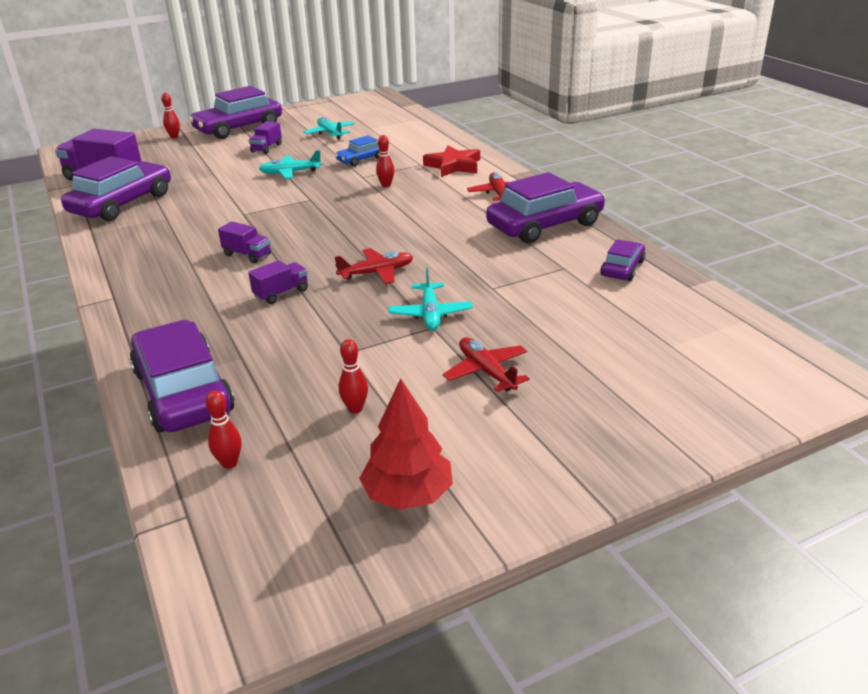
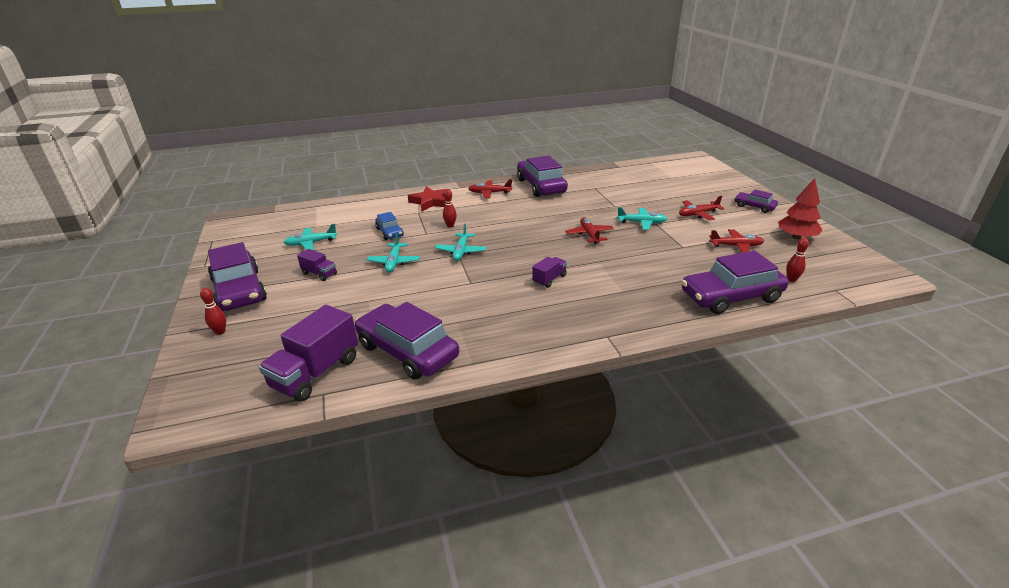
camera: 80 degrees left, 0 degrees up
(281, 293) = (611, 266): purple truck -> none
(317, 200) = (461, 251): none -> turquoise plane
(355, 409) = (736, 246): red bowling pin -> red plane
(622, 268) = (599, 176): purple car -> purple car (754, 207)

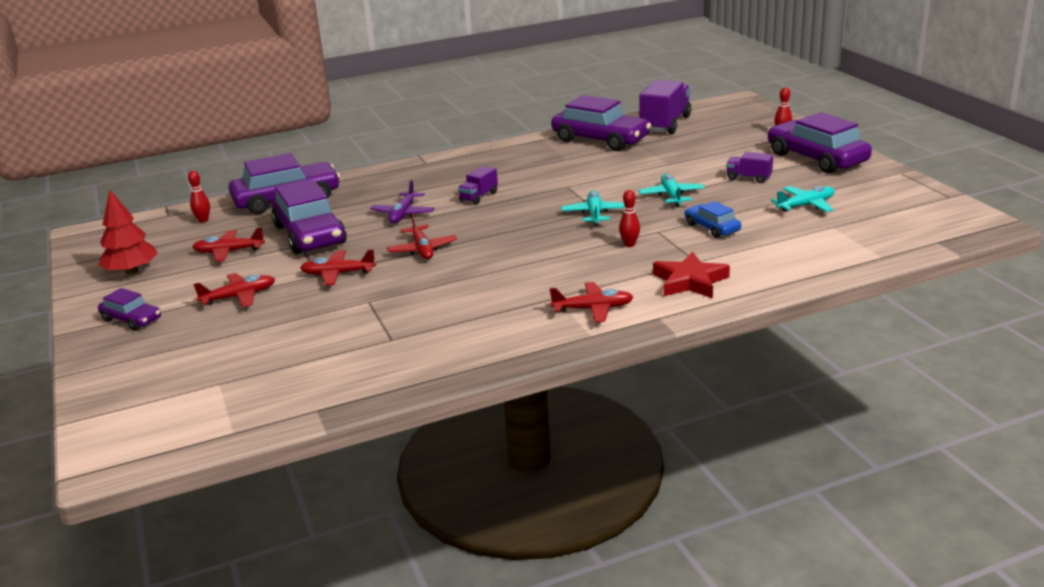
camera: 175 degrees right, 5 degrees down
(541, 186) = (497, 334): purple car -> purple car (310, 235)
(612, 267) = (403, 214): none -> purple plane
(642, 223) = (338, 274): turquoise plane -> red plane

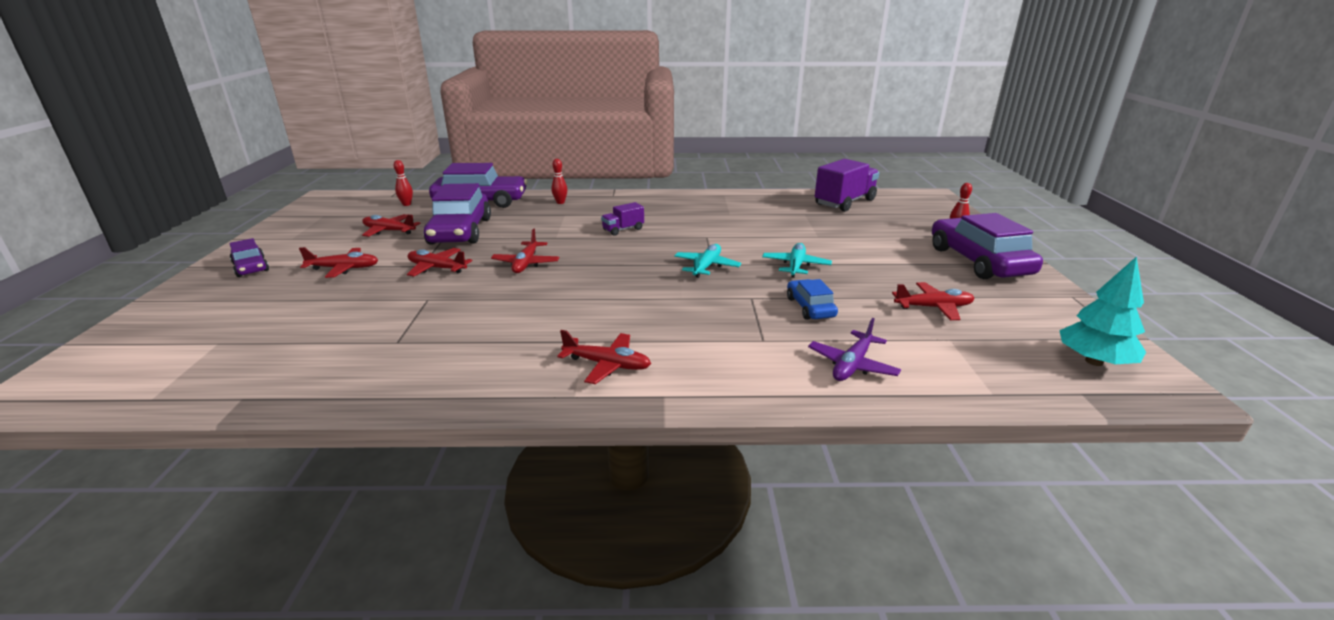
camera: 20 degrees right, 0 degrees up
(132, 271) = (309, 230): red tree -> none
(403, 214) = (548, 231): purple plane -> purple plane (852, 365)
(600, 139) = (774, 204): purple car -> none
(629, 244) = (710, 304): red bowling pin -> red bowling pin (560, 202)
(690, 281) = (736, 361): red star -> none
(748, 178) = (889, 266): purple truck -> none
(806, 205) = (933, 307): turquoise plane -> red plane
(936, 218) = (1094, 361): none -> turquoise tree

